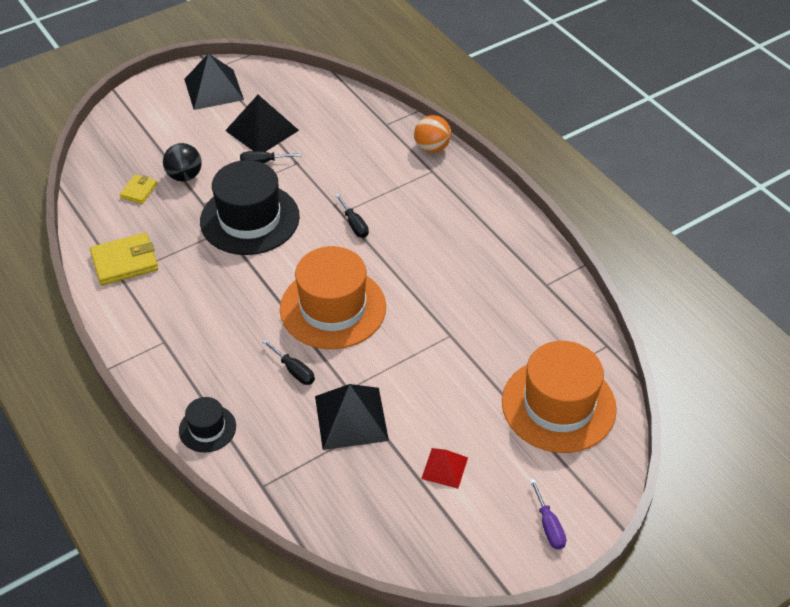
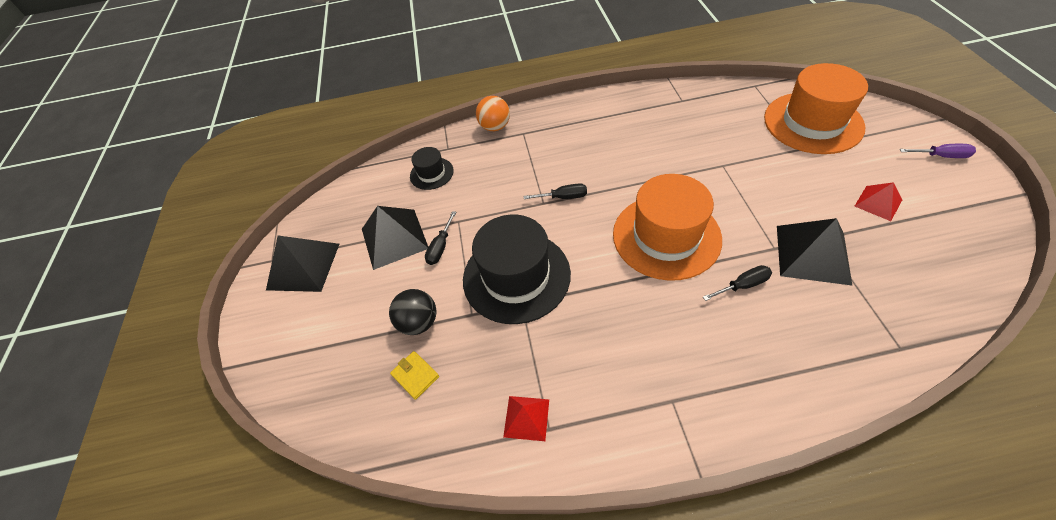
camera: 60 degrees left, 5 degrees up
(125, 262) = (526, 418): yellow wallet -> red pyramid
(207, 428) = (814, 383): black hat -> black hat (431, 173)

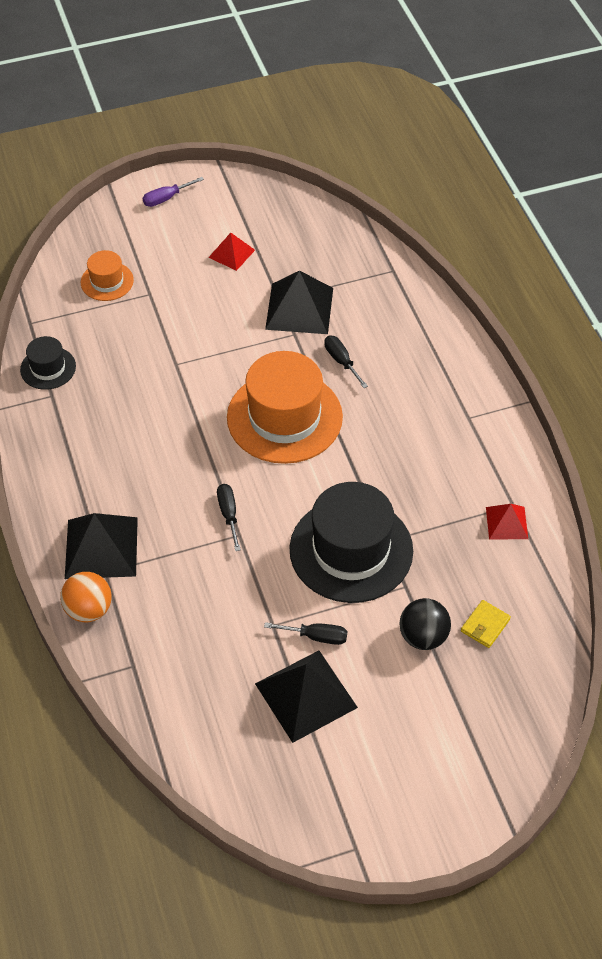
camera: 105 degrees left, 0 degrees up
(303, 266) = (361, 799): black pyramid -> black pyramid (101, 547)
(431, 173) = (185, 676): black hat -> black hat (48, 368)
(813, 122) = (107, 281): orange hat -> orange hat, size x0.49
(941, 156) = (166, 198): purple screwdriver -> purple screwdriver turned 120 degrees counterclockwise

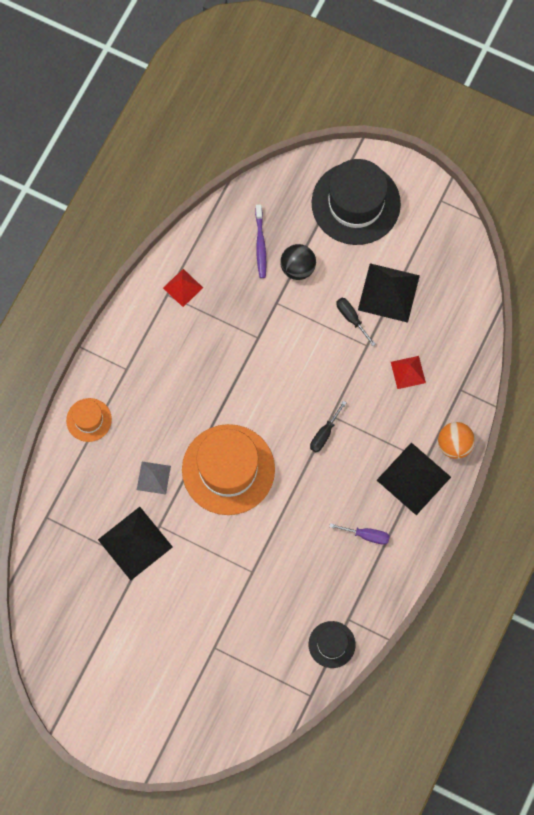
camera: 135 degrees left, 20 degrees up
(107, 281) = (231, 685): orange hat -> orange hat (89, 420)
(166, 198) = (121, 727): purple screwdriver -> purple screwdriver (366, 535)
(231, 253) = (129, 632): red pyramid -> red pyramid (408, 372)
(341, 361) = (153, 478): black screwdriver -> grey pyramid
(351, 550) = (281, 349): black hat -> black hat (356, 203)
(485, 625) = (260, 245): yellow wallet -> purple toothbrush

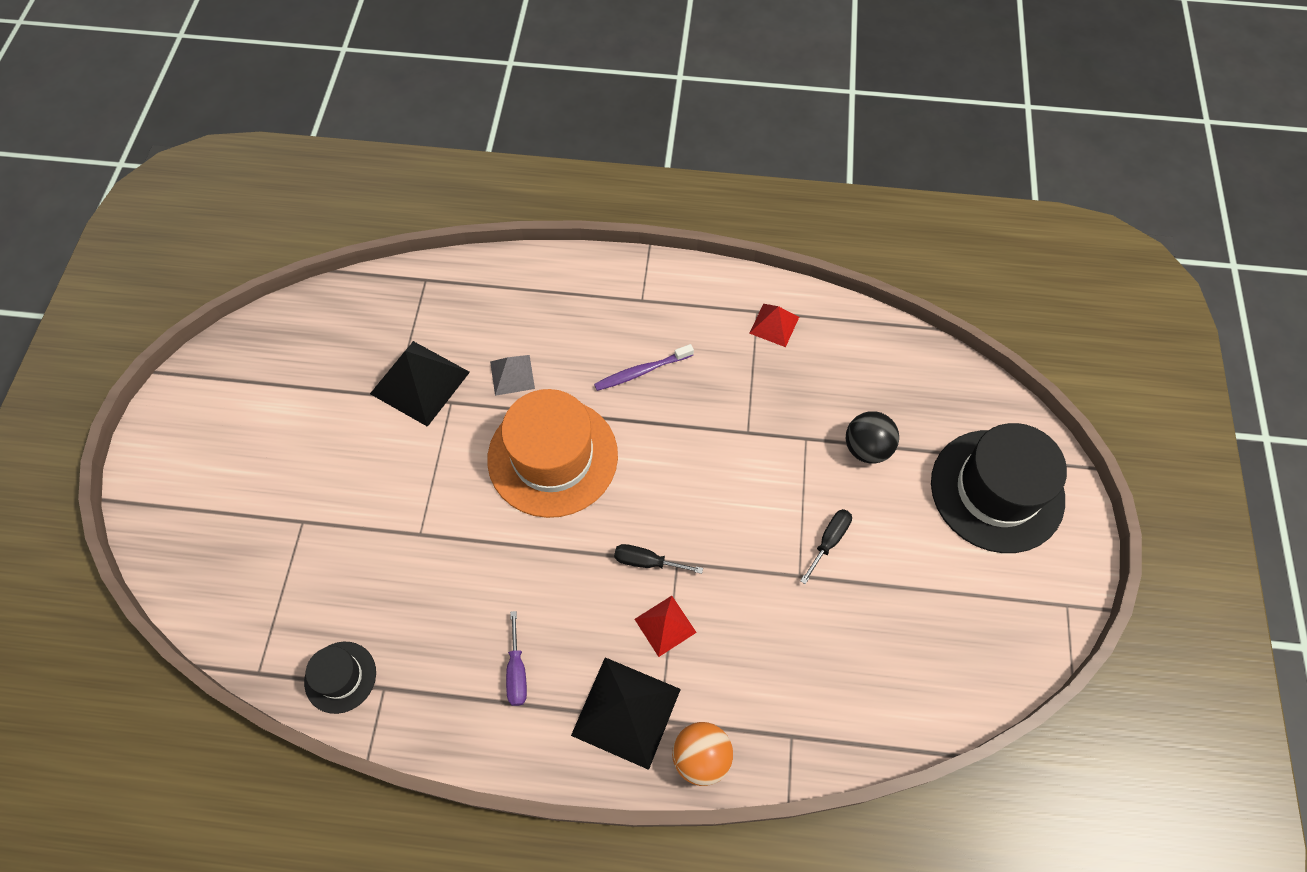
camera: 70 degrees right, 10 degrees down
(89, 420) = (562, 282): orange hat -> none
(260, 245) = (875, 393): purple toothbrush -> purple toothbrush (641, 371)
(388, 292) = (891, 579): black pyramid -> none
(408, 372) = (785, 647): red pyramid -> red pyramid (665, 625)

